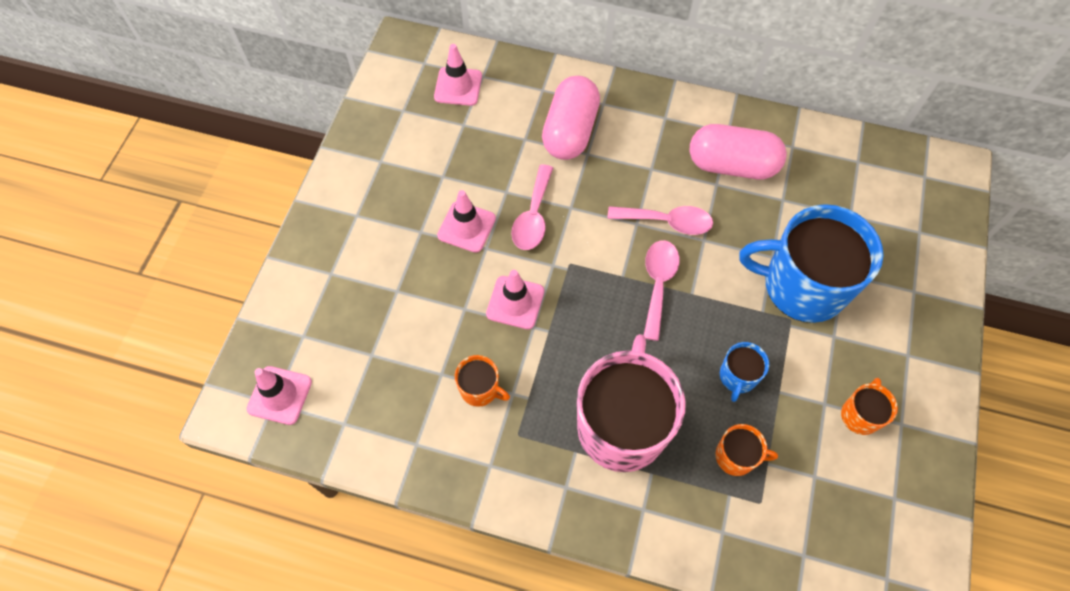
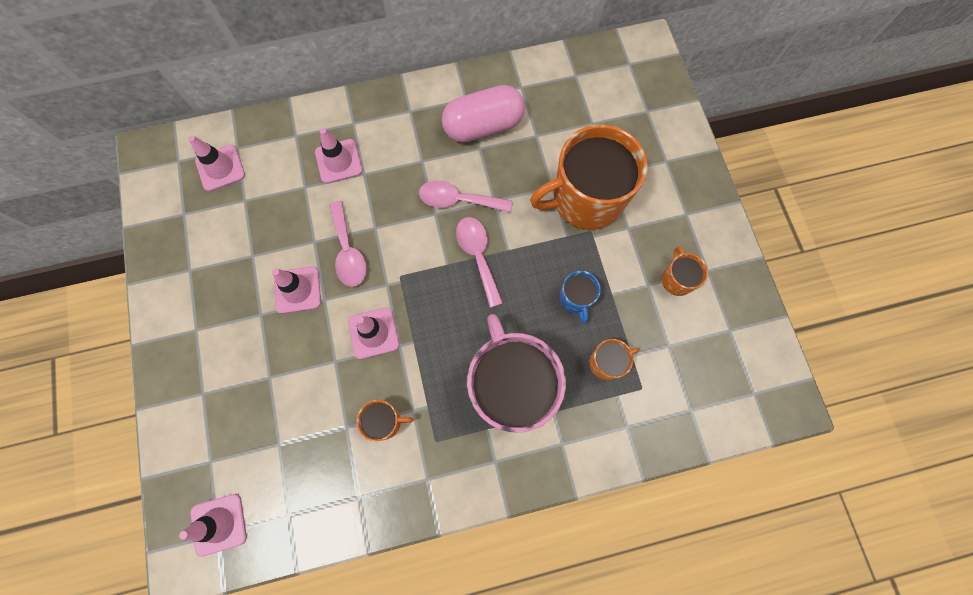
camera: 30 degrees left, 10 degrees up
(570, 131) = (338, 161): pink capsule -> pink traffic cone
(667, 222) = (458, 200): pink spoon -> pink spoon turned 150 degrees counterclockwise
(802, 286) = (586, 199): blue mug -> orange mug

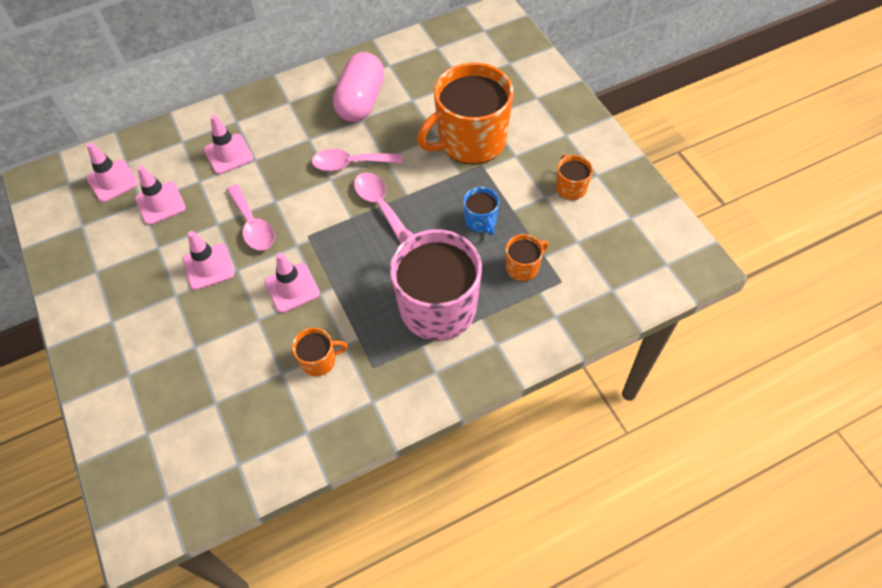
camera: 10 degrees left, 15 degrees down
(219, 524) = (167, 488): pink traffic cone -> pink traffic cone (160, 203)
(483, 126) = (361, 101): pink capsule -> pink capsule turned 45 degrees counterclockwise

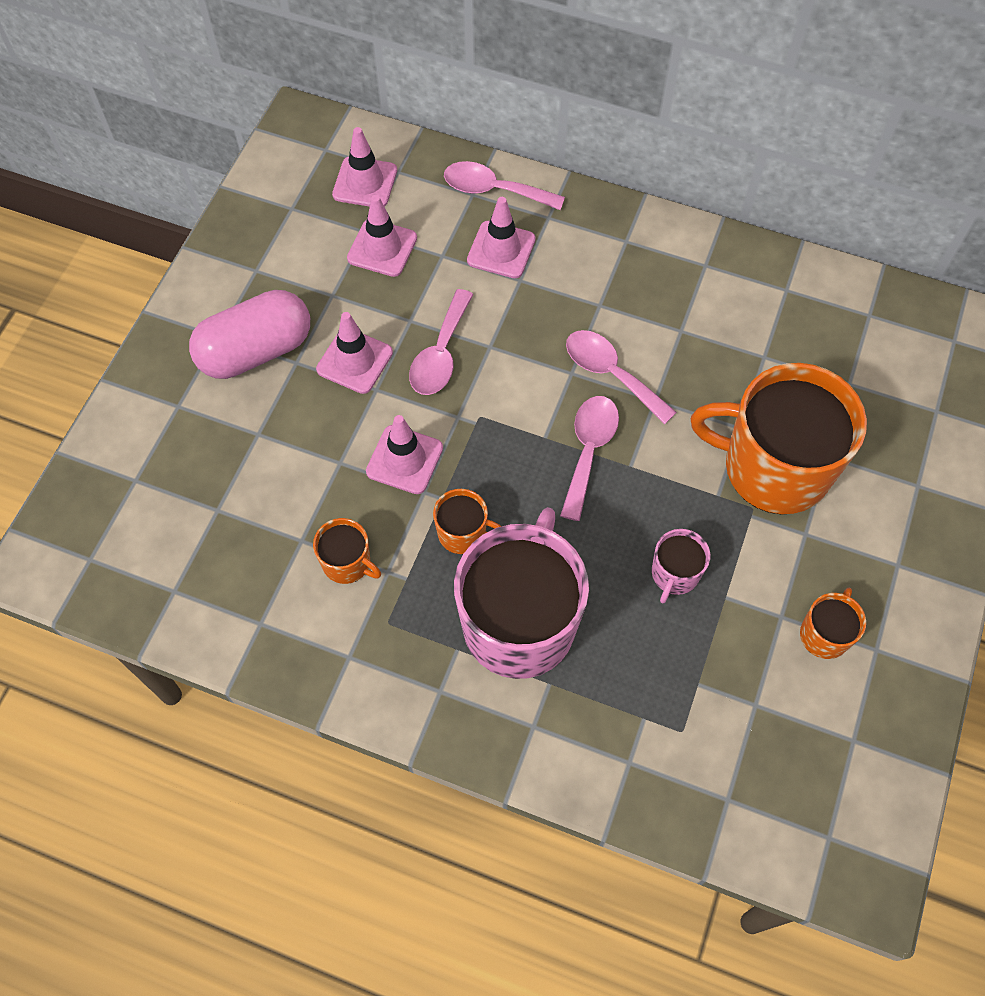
camera: 45 degrees right, 5 degrees up
(192, 131) = (494, 190): none -> pink spoon
(361, 101) = (704, 308): pink capsule -> pink capsule (256, 351)
(481, 221) = (674, 574): blue mug -> pink mug
(523, 267) = (659, 672): orange mug -> orange mug (463, 533)

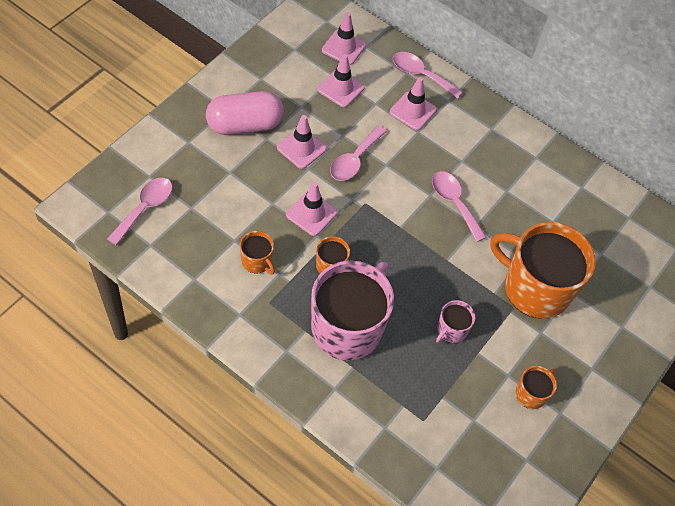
camera: 10 degrees right, 5 degrees down
(589, 450) = (424, 243): pink spoon -> pink spoon (145, 208)

